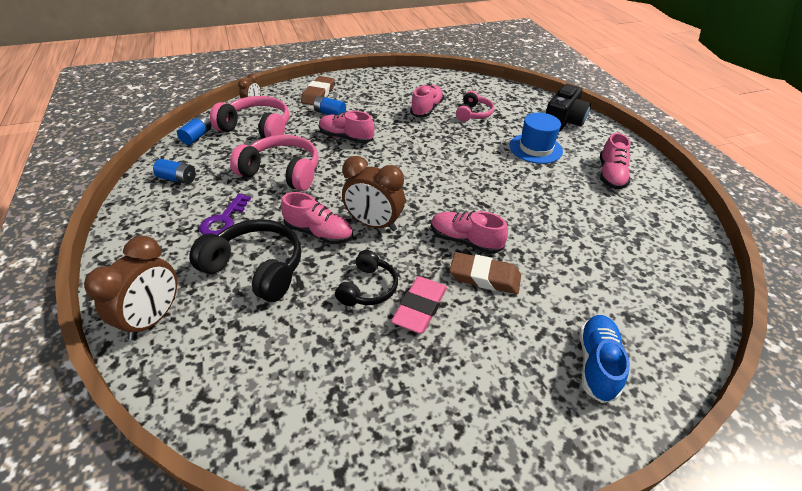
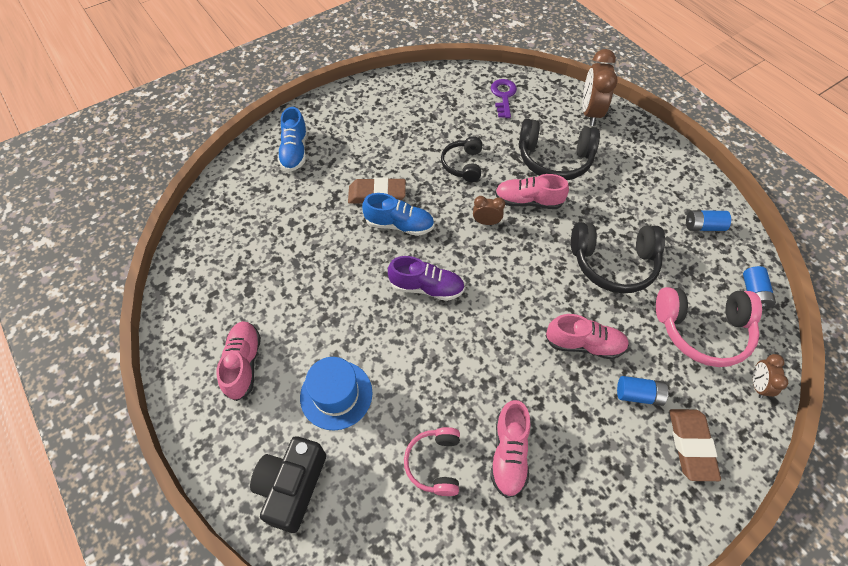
camera: 165 degrees right, 15 degrees up
(224, 220) = (616, 193): purple key -> purple key (503, 96)
(282, 172) = (613, 263): pink headphones -> black headphones
(374, 224) = (486, 222): brown clock -> brown clock, size x0.53
(420, 308) = (420, 159): pink eraser -> none
(452, 189) = (426, 287): none -> purple shoe
(465, 241) = (399, 225): pink shoe -> blue shoe

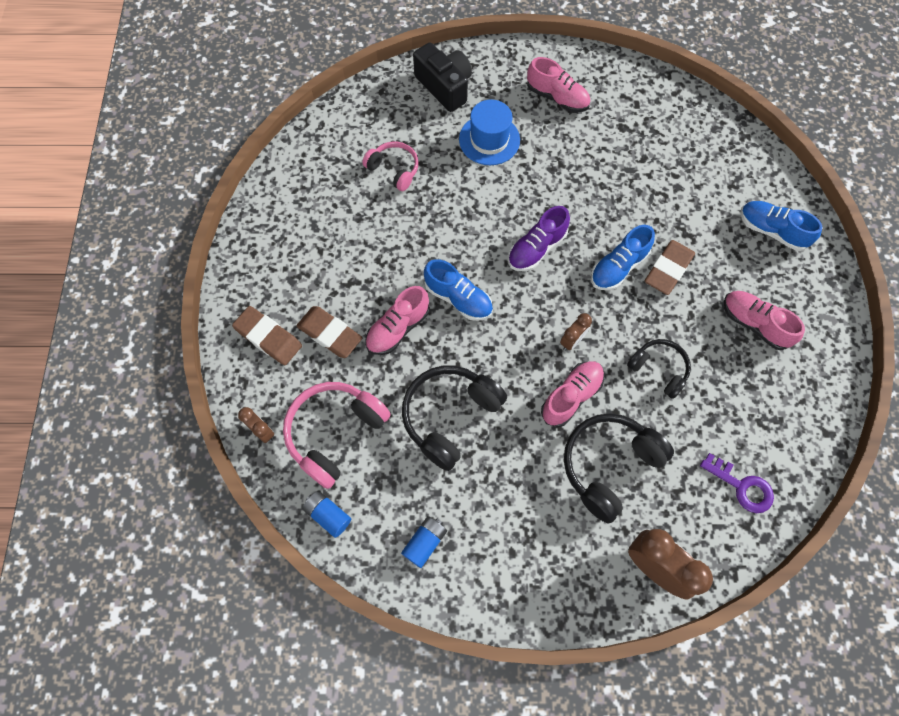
camera: 125 degrees right, 10 degrees up
(509, 453) = (363, 217): pink shoe -> pink shoe (754, 324)
(519, 316) = (458, 298): none -> blue shoe
(638, 394) = (330, 334): blue battery -> brown eraser

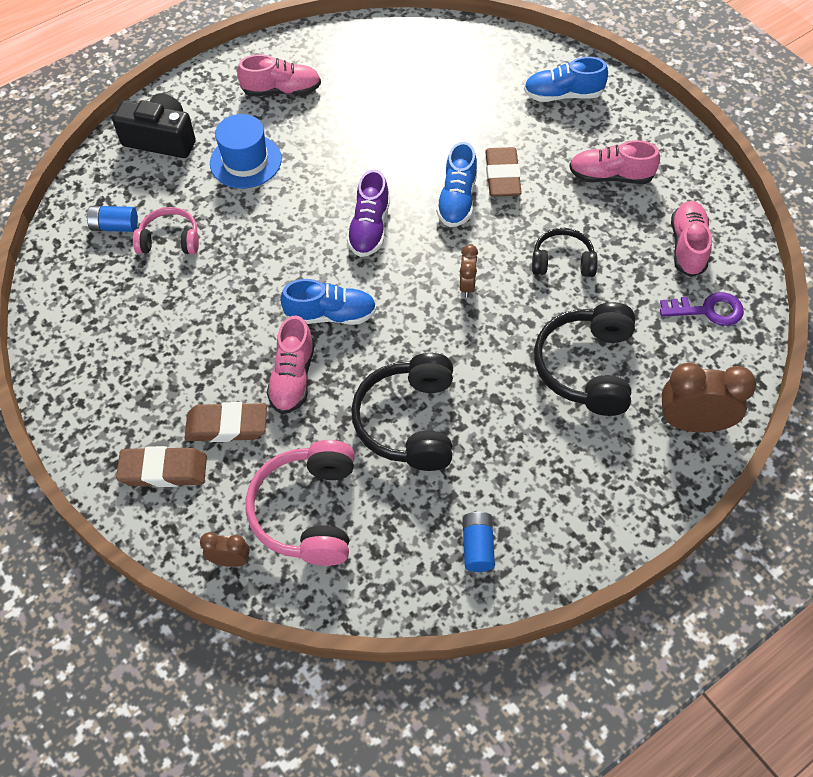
camera: 35 degrees left, 10 degrees down
(328, 515) = (363, 589): blue battery -> blue battery (115, 226)
(571, 396) = (506, 332): pink shoe -> pink shoe (687, 246)

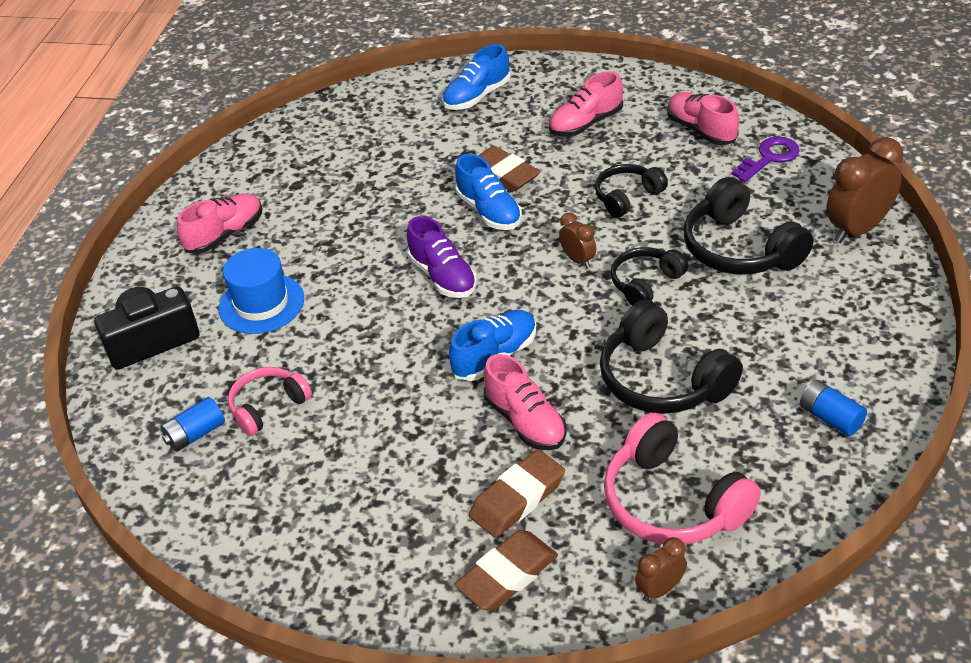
camera: 40 degrees left, 15 degrees down
(488, 341) = (645, 283): none -> black headphones

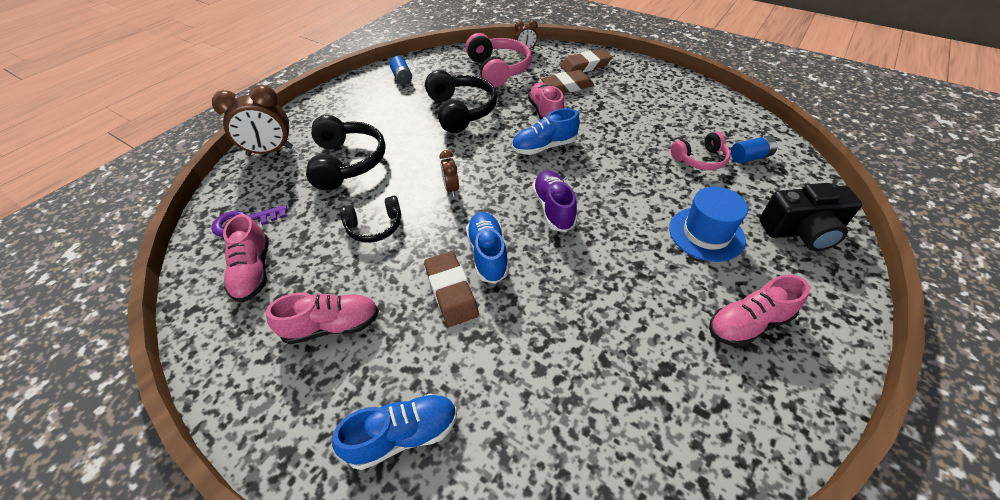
camera: 160 degrees left, 5 degrees up
(645, 283) = (423, 160): black headphones -> none

